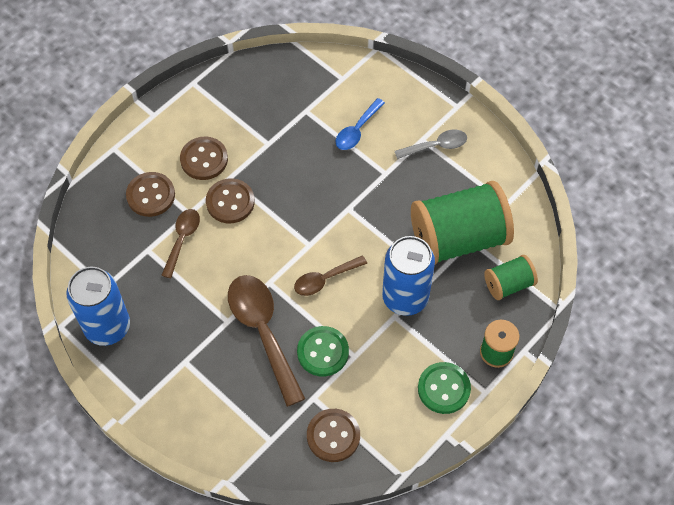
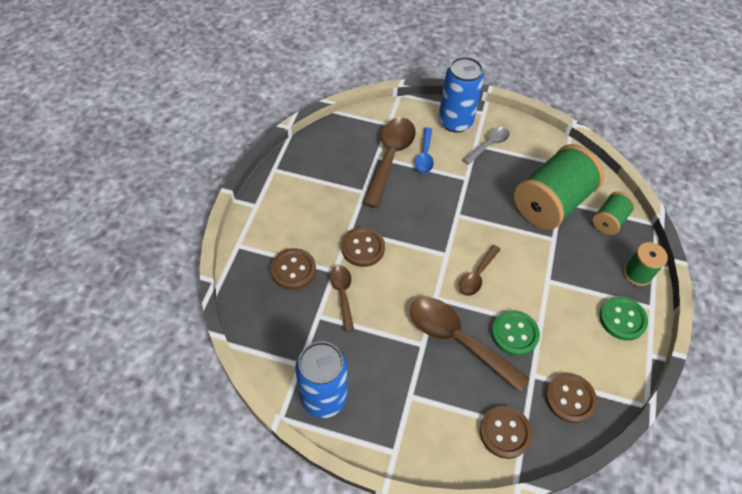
camera: 30 degrees left, 5 degrees down
(204, 159) = (320, 223): brown button -> brown button (505, 432)
(319, 117) = (390, 157): none -> brown spoon
(405, 297) = (545, 262): blue can -> blue can (455, 122)

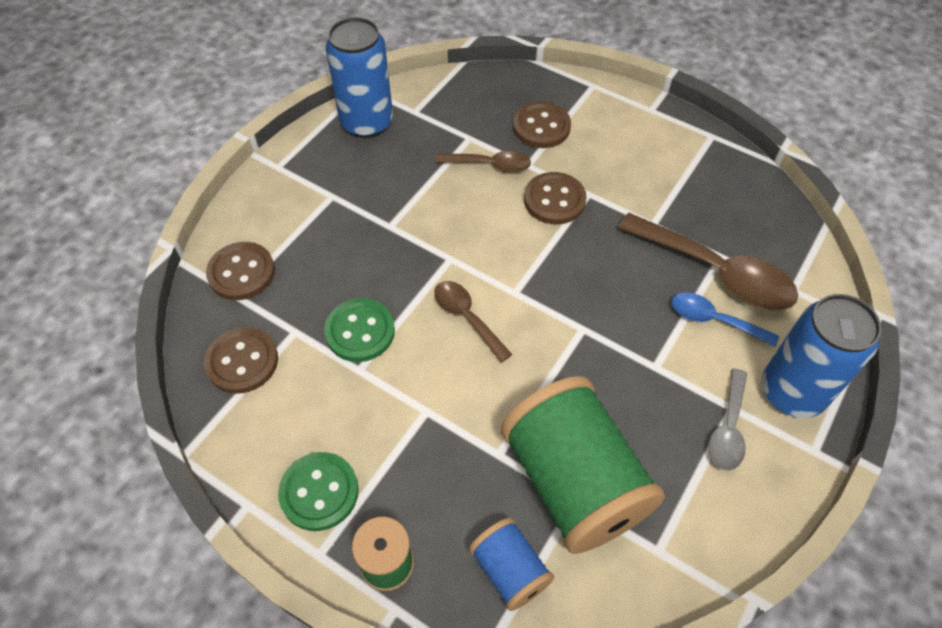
camera: 110 degrees right, 0 degrees up
(457, 340) = (380, 263): brown spoon -> none
(489, 145) = (728, 429): grey spoon -> grey spoon turned 45 degrees clockwise
(609, 220) = (510, 570): green spool -> blue spool

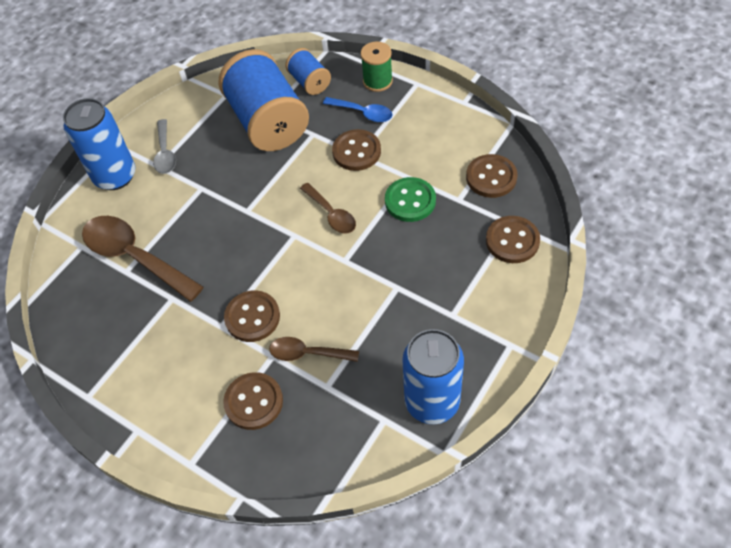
camera: 175 degrees left, 0 degrees up
(319, 492) = (422, 109): green button -> none
(430, 415) = (356, 151): none -> brown button
(574, 482) = (268, 122): green spool -> blue spool
(714, 320) = (150, 220): blue spoon -> blue spoon (363, 113)
(728, 429) = (165, 153): grey spoon -> grey spoon turned 150 degrees clockwise

